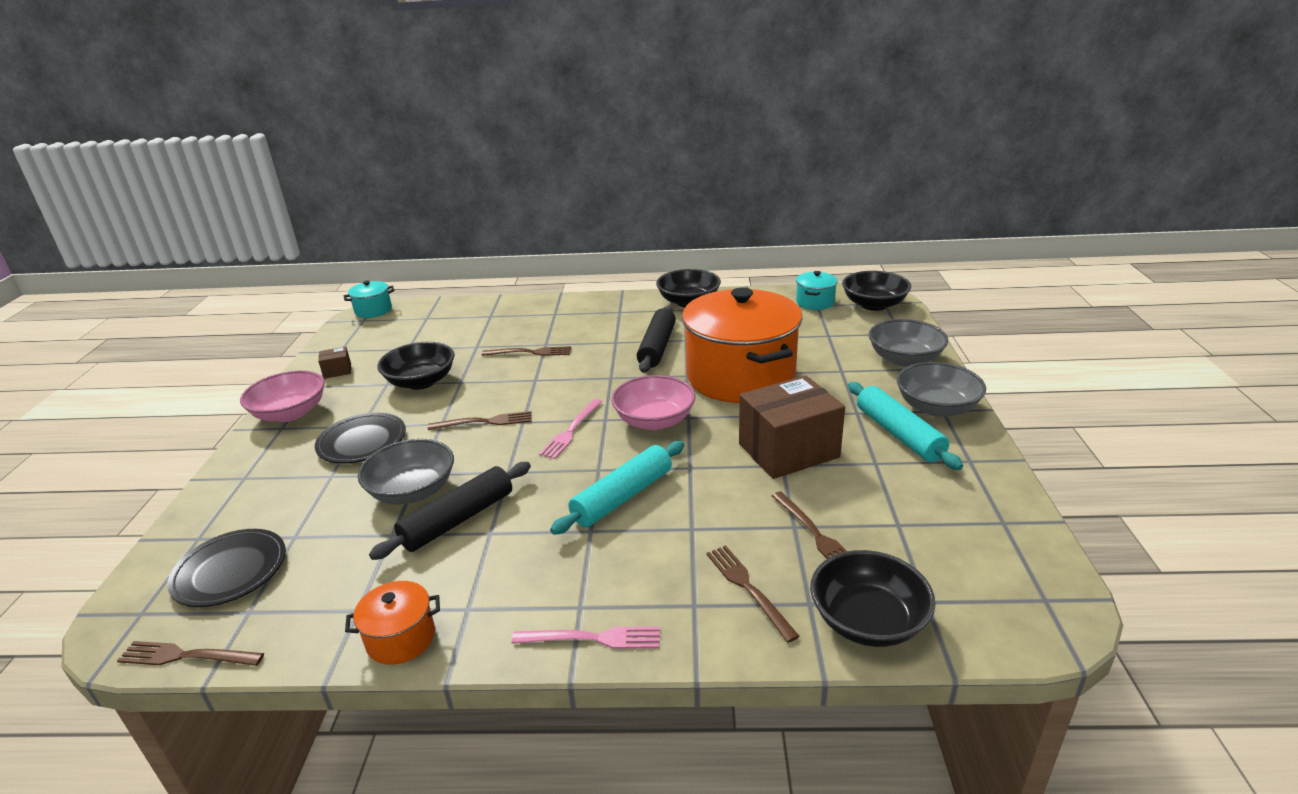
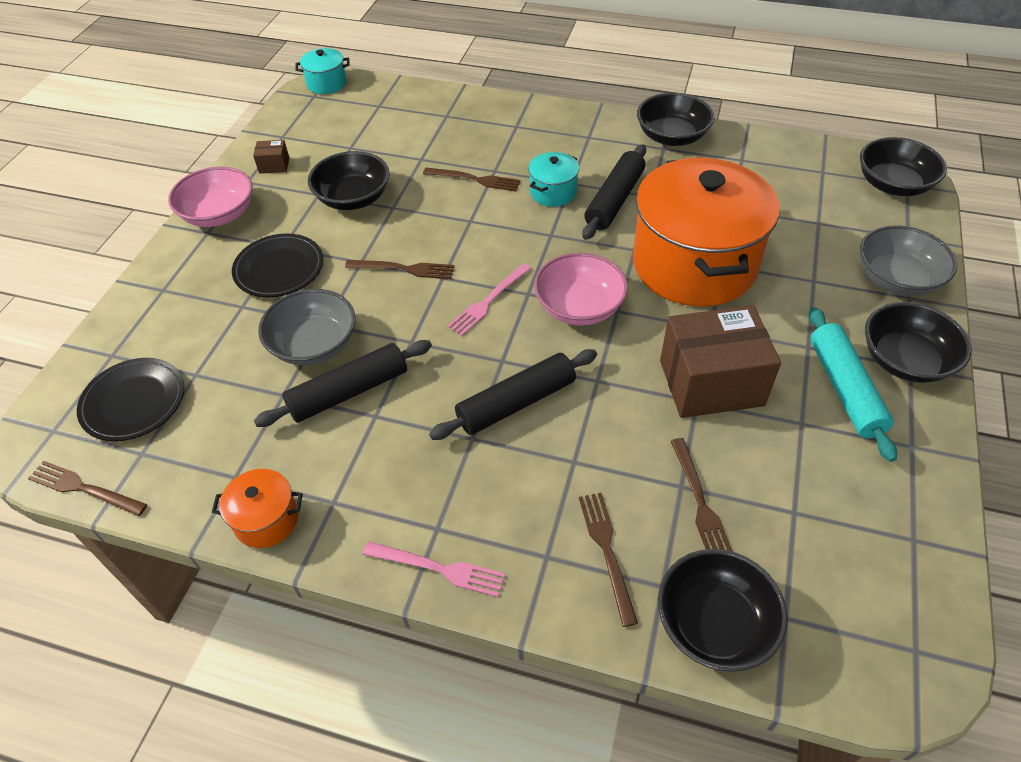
camera: 15 degrees right, 20 degrees up
(622, 497) = (516, 403): turquoise rolling pin -> black rolling pin
(815, 302) = (821, 167): turquoise pot -> turquoise pot (553, 192)
(936, 407) = (905, 360): grey bowl -> black bowl

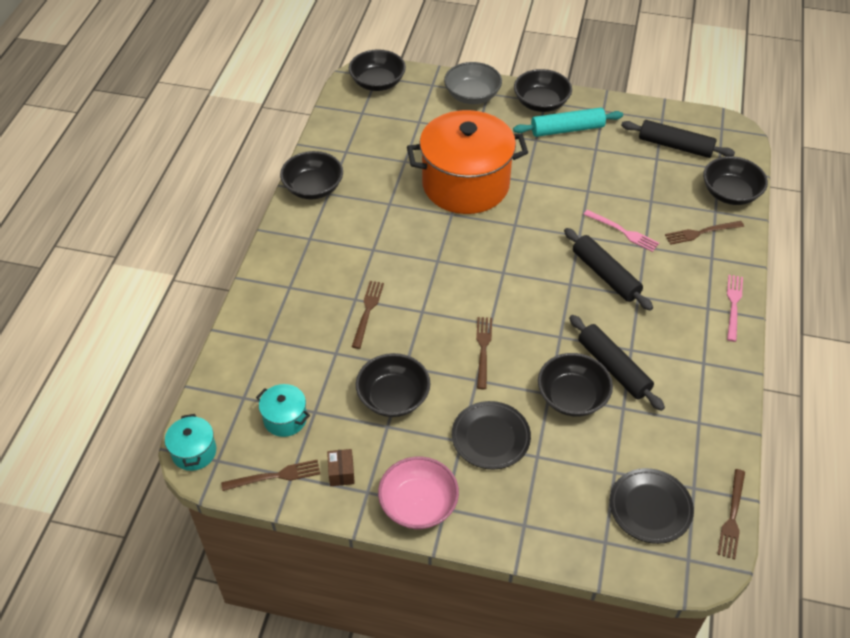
camera: 95 degrees left, 0 degrees up
(266, 520) = (726, 397): orange pot -> none
(314, 345) = (572, 397): grey bowl -> black bowl
(489, 301) = (513, 294): pink fork -> pink fork (622, 231)
(553, 192) = (385, 260): turquoise pot -> turquoise pot (285, 419)
(579, 307) = (514, 244): pink bowl -> none
(614, 200) = (395, 224): black rolling pin -> black rolling pin (675, 146)
(699, 502) = (659, 194): brown fork -> brown fork (275, 476)
(711, 382) = (572, 183): brown box -> none

